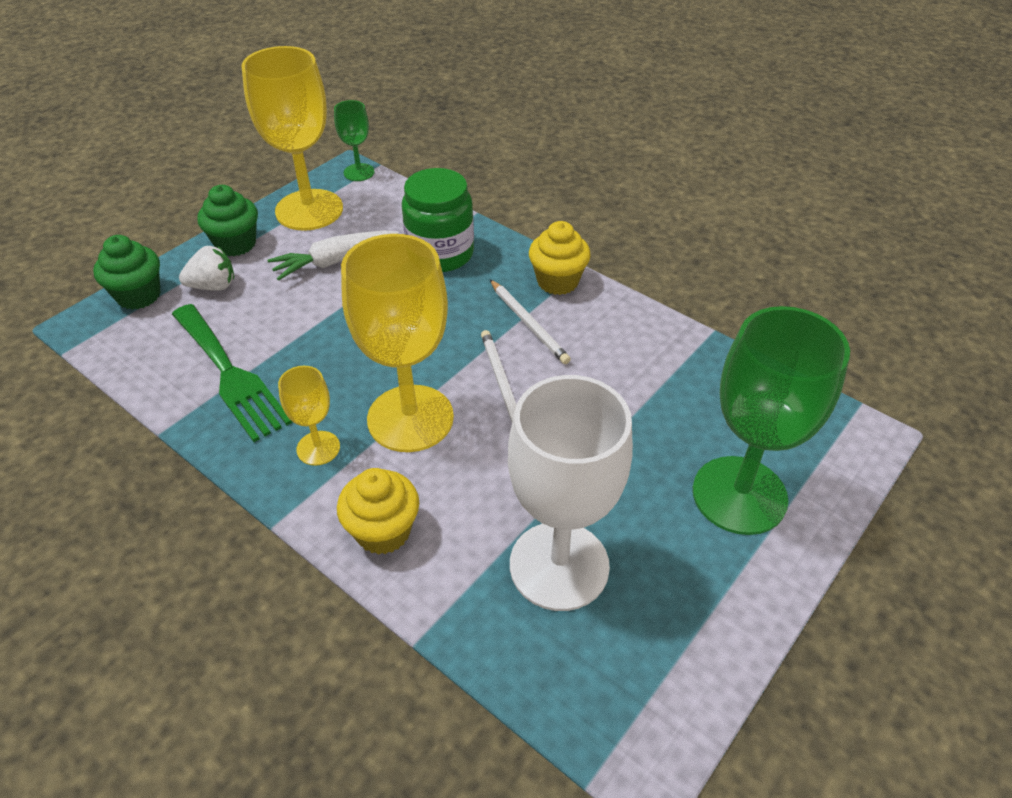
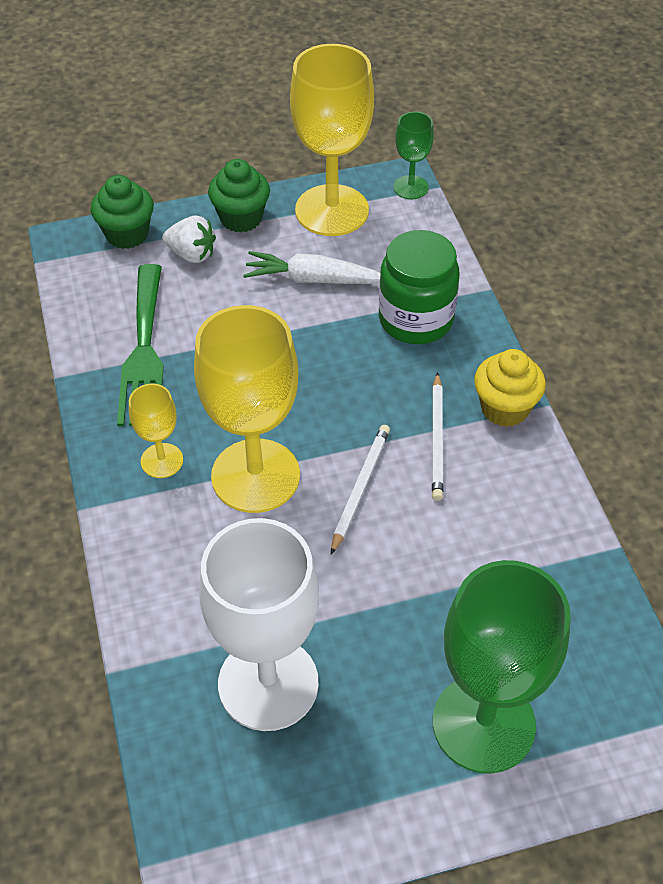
camera: 35 degrees right, 5 degrees up
(383, 531) = (155, 565): yellow cupcake -> none

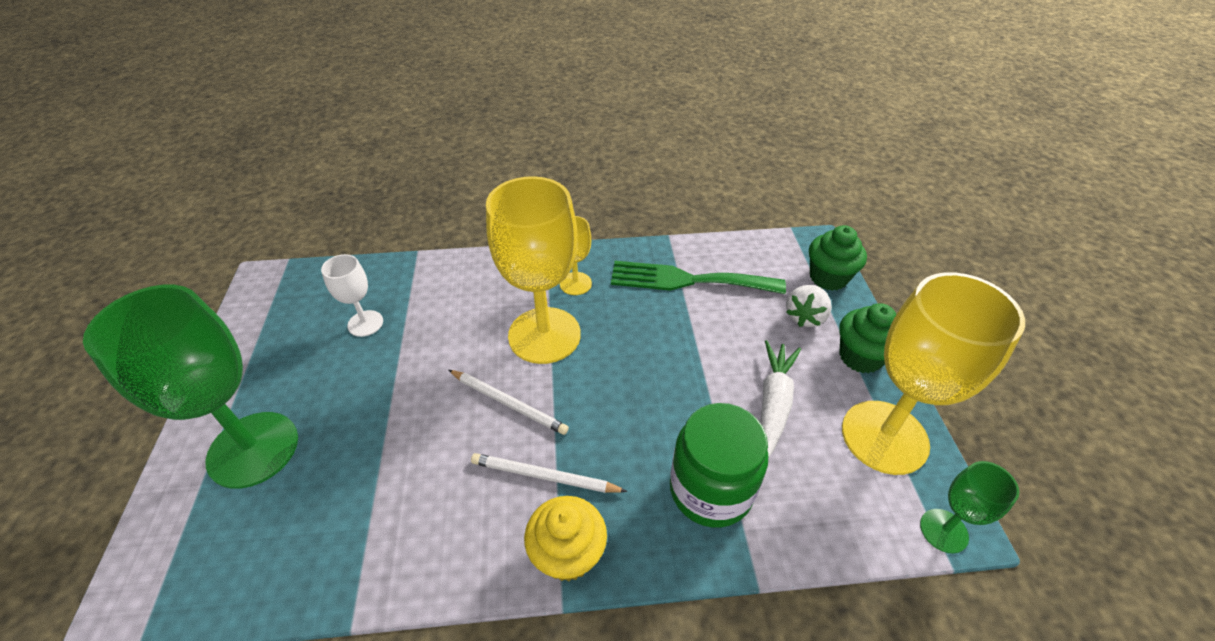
camera: 100 degrees right, 5 degrees down
(268, 683) = (365, 323): white goblet -> white goblet, size x0.48

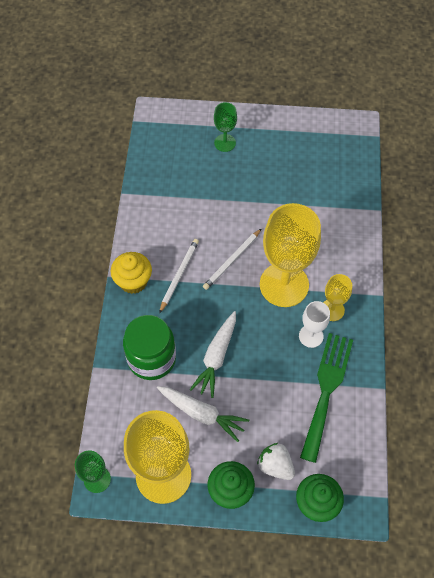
camera: 100 degrees right, 15 degrees up
(253, 449) = (225, 143): green goblet -> green goblet, size x0.48
(365, 323) = (309, 184): white goblet -> white goblet (311, 336)
(680, 399) = (216, 357): none -> white carrot

